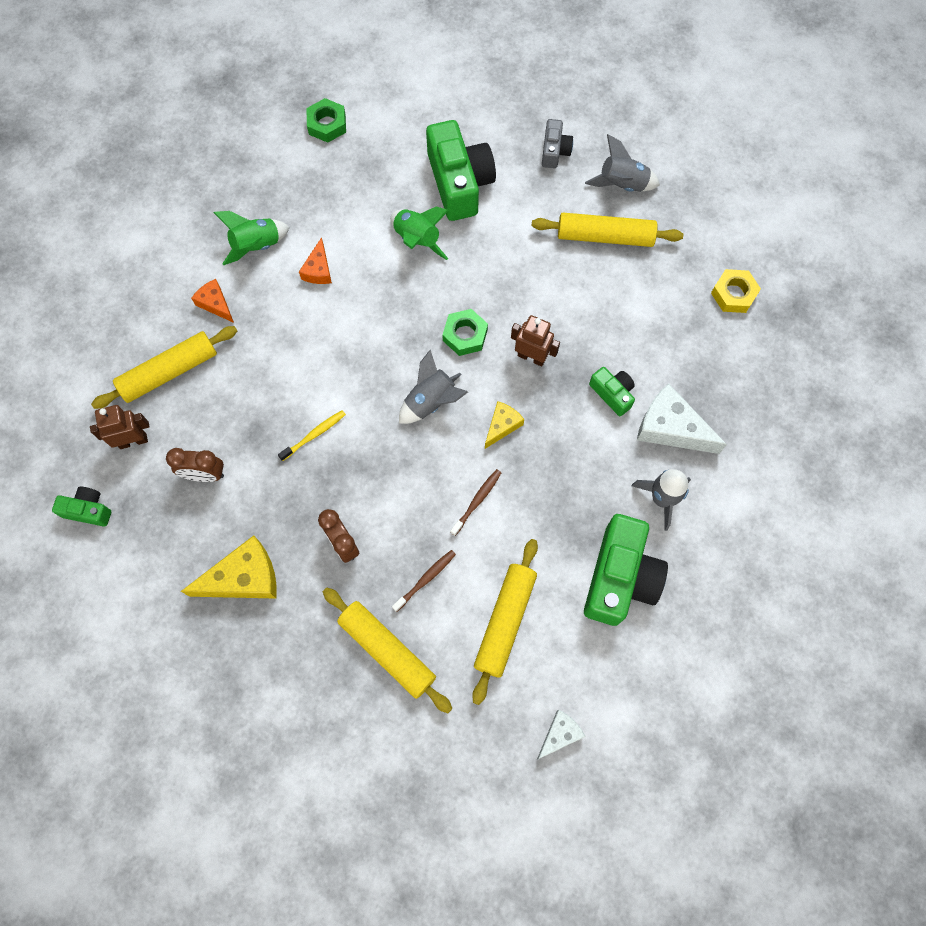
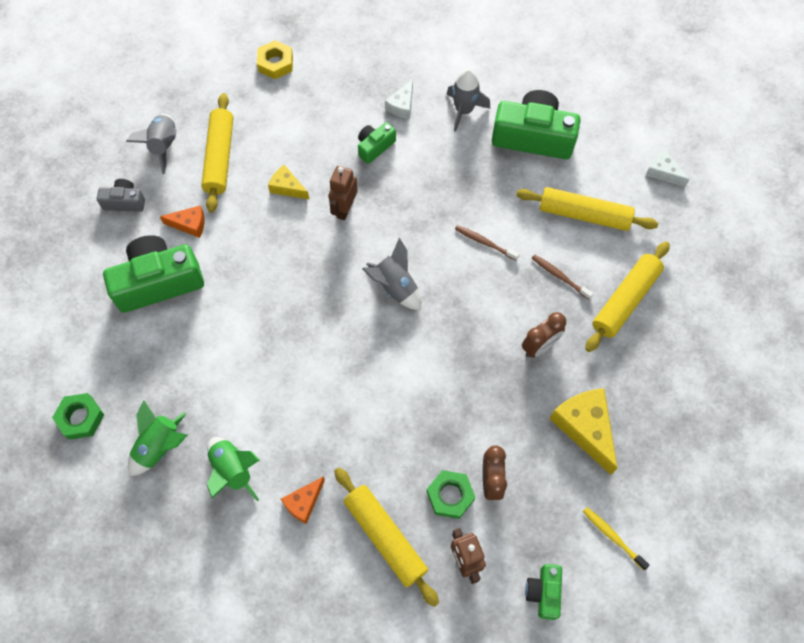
camera: 95 degrees left, 5 degrees down
(314, 435) = (438, 384): yellow toothbrush -> yellow toothbrush (612, 537)
(318, 270) = (260, 404): orange cheese -> orange cheese (189, 224)
(417, 240) = (225, 314): green rocket -> green rocket (160, 446)
(465, 335) = (326, 264): green nut -> green nut (450, 496)
(502, 426) = (413, 228): yellow cheese -> yellow cheese (287, 187)
(670, 428) = (402, 105): white cheese -> white cheese, size x0.57

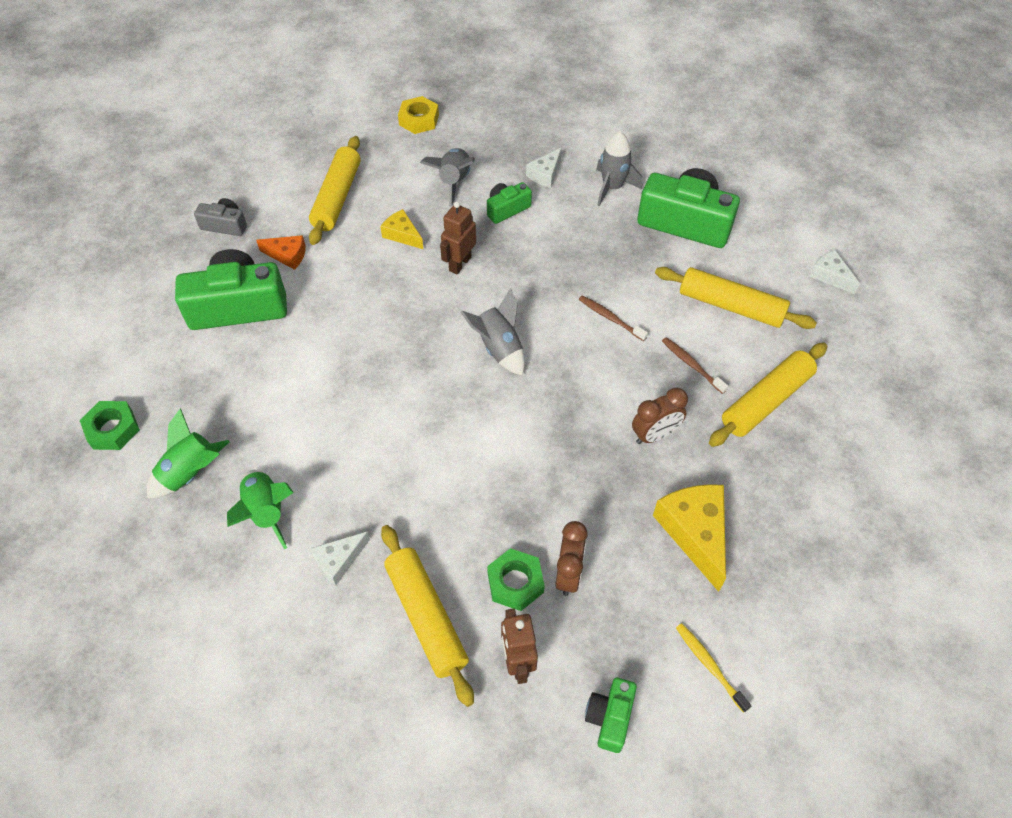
camera: 10 degrees right, 10 degrees down
(164, 146) = (281, 179): grey rocket -> grey rocket (454, 182)
(303, 502) = (338, 561): orange cheese -> white cheese

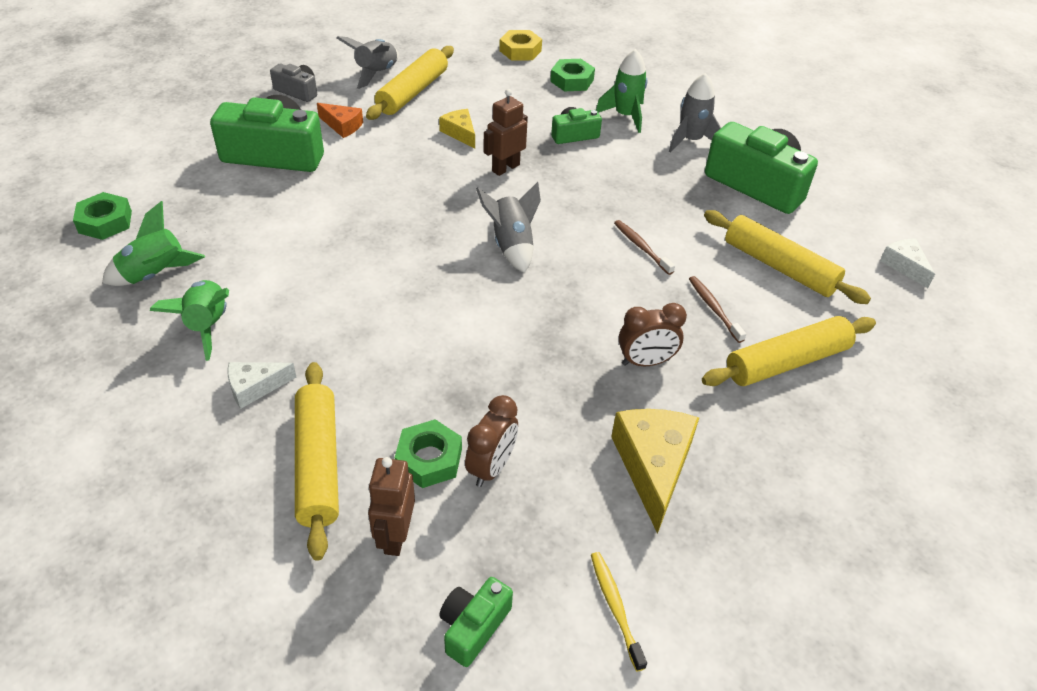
camera: 15 degrees right, 10 degrees down
(454, 182) = (531, 103): grey rocket -> grey rocket (376, 73)
(481, 144) = (572, 80): none -> green nut
(545, 174) = (625, 116): white cheese -> green rocket

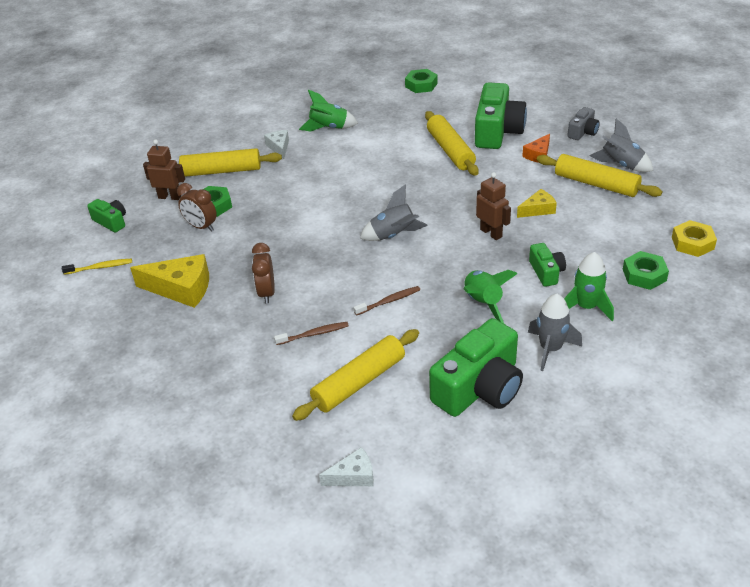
camera: 100 degrees right, 5 degrees down
(155, 275) = (373, 107): green rocket -> green rocket (483, 303)
(787, 362) = (251, 367): yellow rolling pin -> yellow rolling pin (450, 150)

